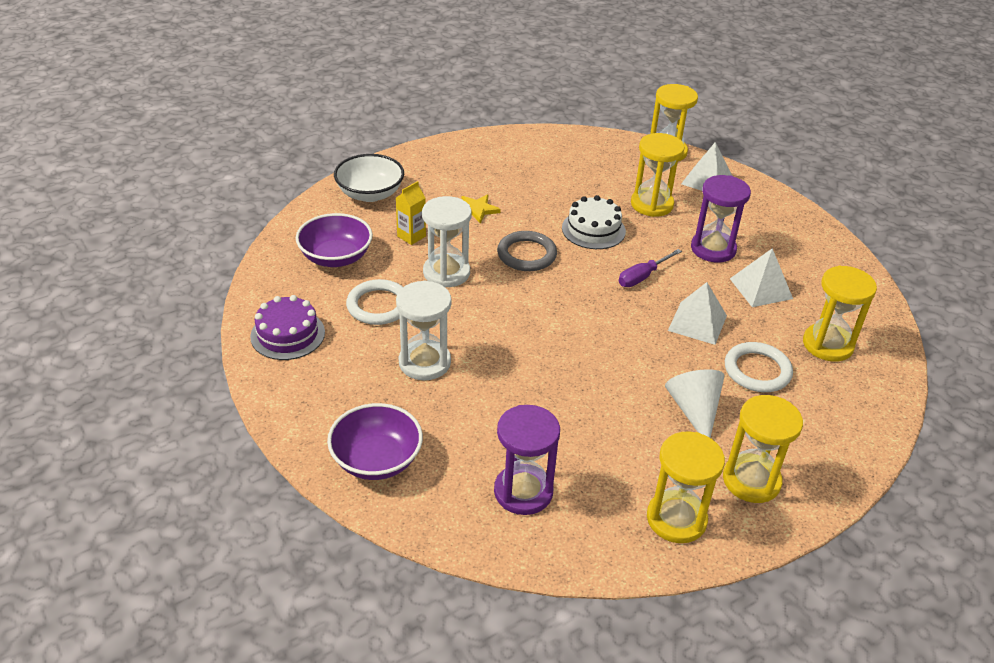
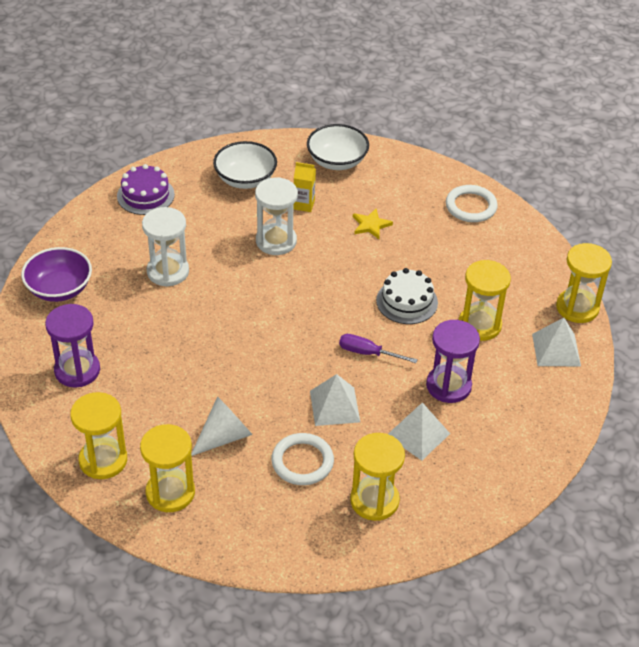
camera: 60 degrees right, 5 degrees up
(336, 257) = (245, 179): purple bowl -> white bowl
(378, 305) = (209, 223): white ring -> white ring (471, 206)
(526, 254) = (337, 275): grey ring -> none

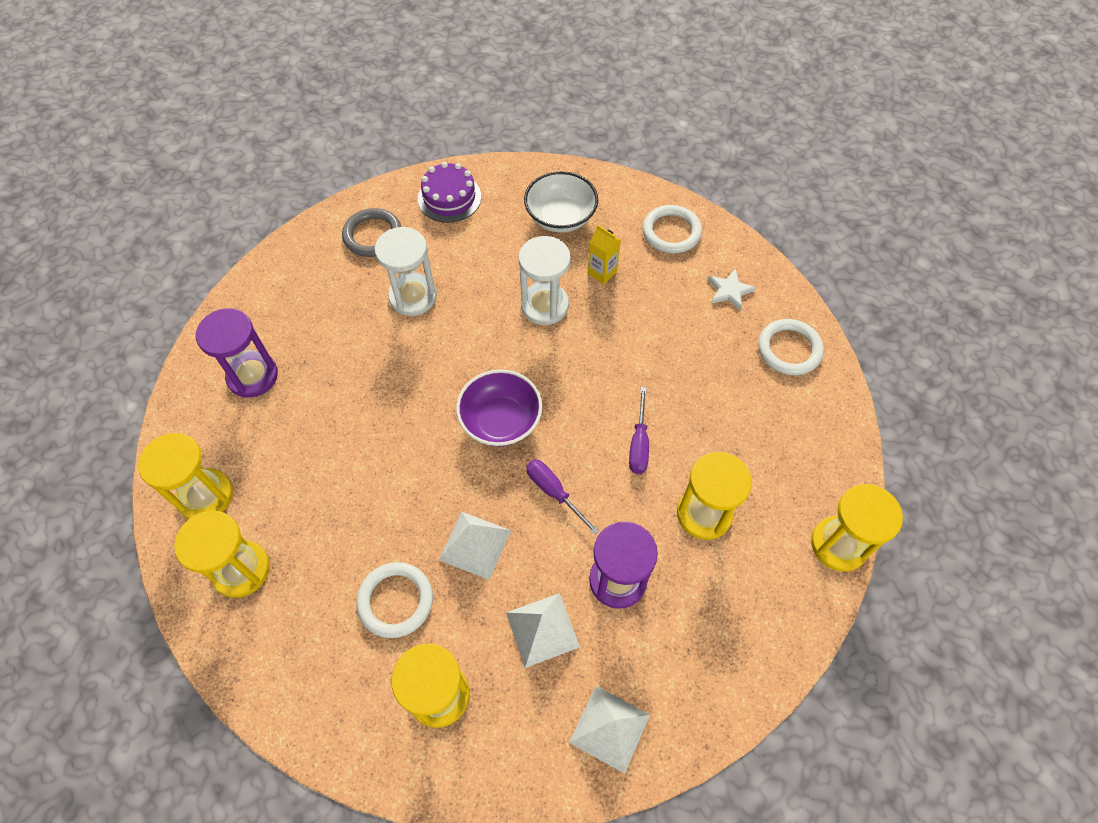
camera: 30 degrees right, 15 degrees up
(59, 289) = (299, 273): purple bowl -> purple bowl (500, 420)
(101, 242) = (373, 235): none -> grey ring
(224, 436) = (338, 526): white cone -> none
(337, 161) = (671, 232): white bowl -> white ring
(371, 225) = (659, 327): yellow star -> none
(405, 184) = (729, 291): none -> white star
(407, 301) = (639, 444): white cake -> purple screwdriver
(556, 350) = (777, 592): white pyramid -> white pyramid (610, 728)

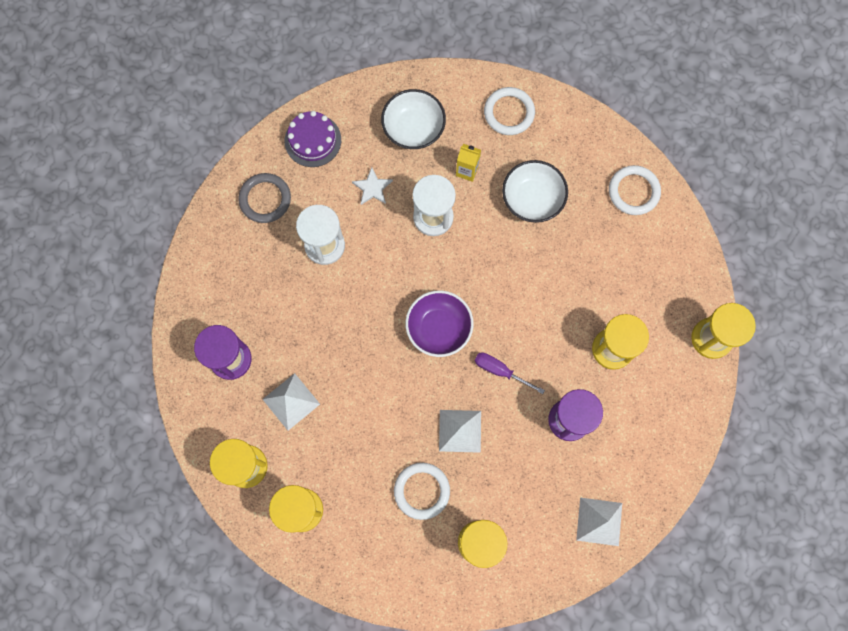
camera: 20 degrees left, 15 degrees up
(542, 629) = (530, 473): white pyramid -> white pyramid (291, 401)
(639, 444) = (548, 311): purple screwdriver -> none
(665, 321) = (532, 199): none -> white bowl
(729, 291) = (573, 153): white star -> white star (372, 188)

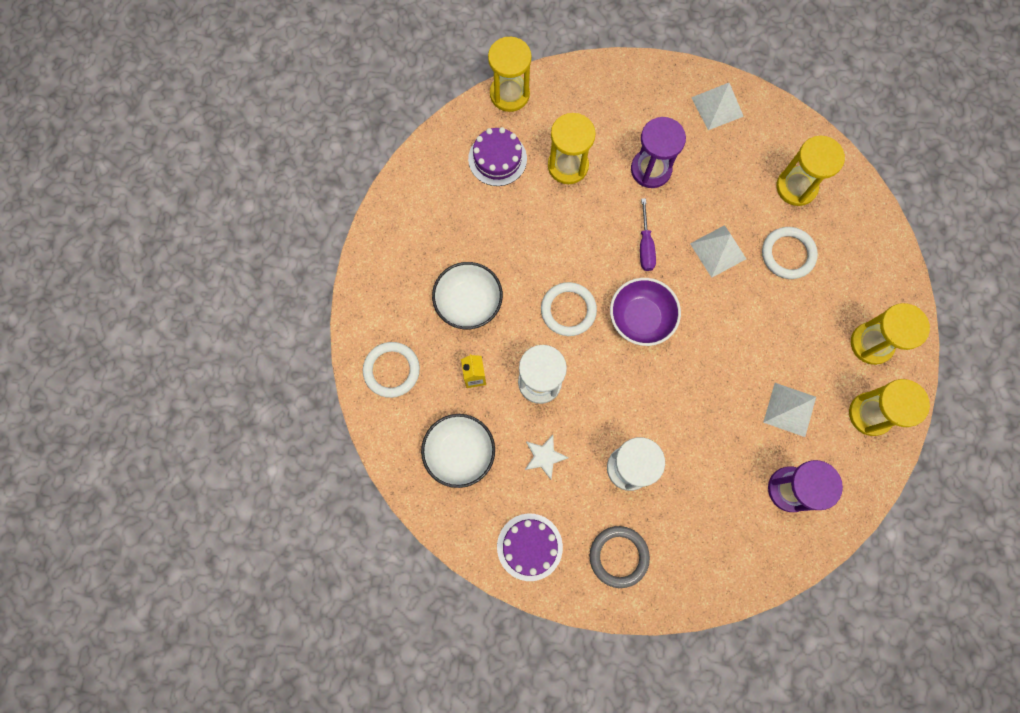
camera: 120 degrees left, 0 degrees up
(633, 191) = (409, 219): white ring -> white ring (568, 310)
(651, 292) = (497, 159): none -> purple cake

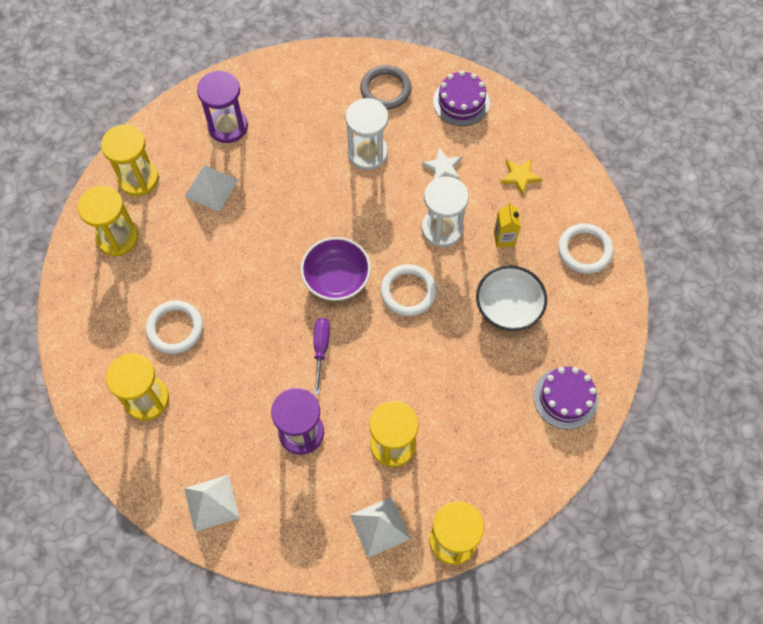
camera: 175 degrees left, 10 degrees down
(459, 453) = (520, 176): white bowl -> yellow star
(497, 159) = (471, 460): purple cake -> purple cake (565, 398)
(718, 251) = (246, 338): white pyramid -> white pyramid (379, 526)

